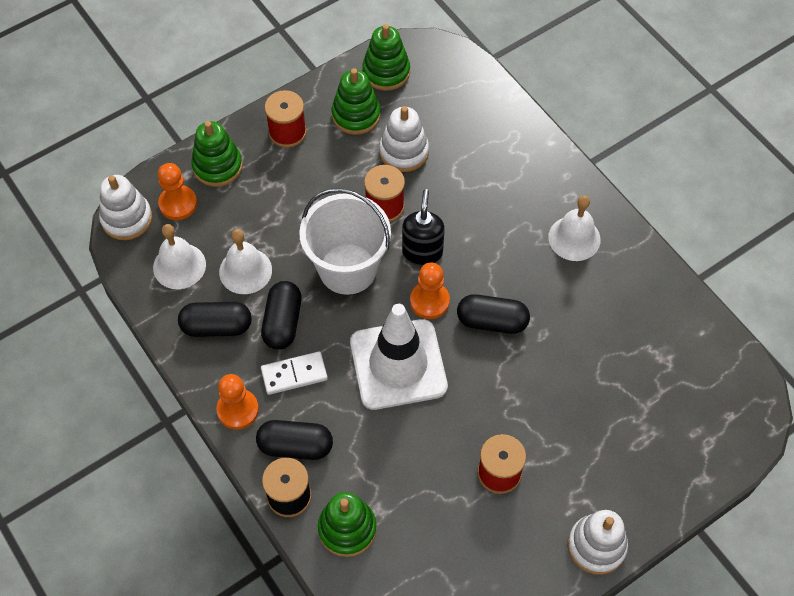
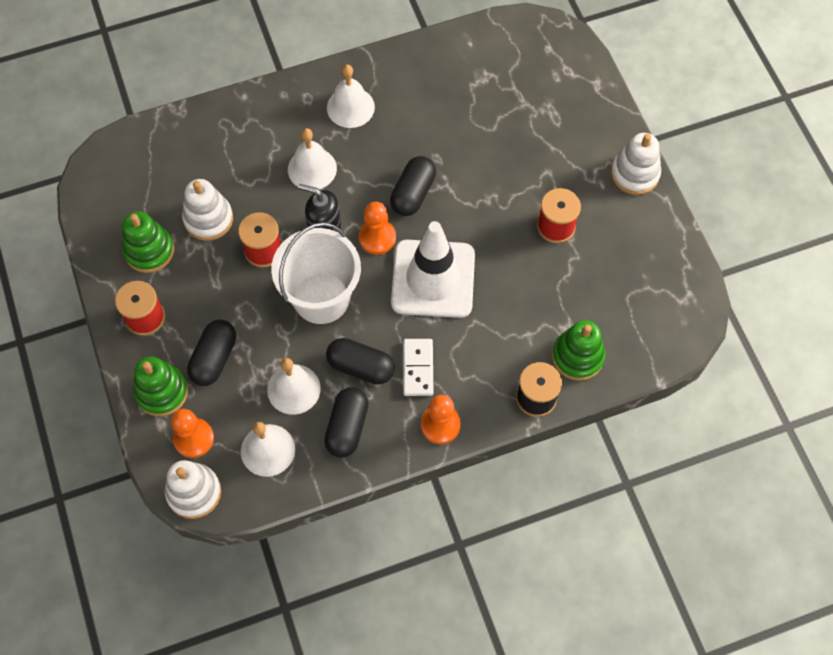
camera: 75 degrees left, 5 degrees up
(295, 446) = (489, 382): black capsule -> black capsule (214, 358)
(386, 72) = (108, 211): green stacking toy -> none
(489, 223) = (312, 168): none -> white bell

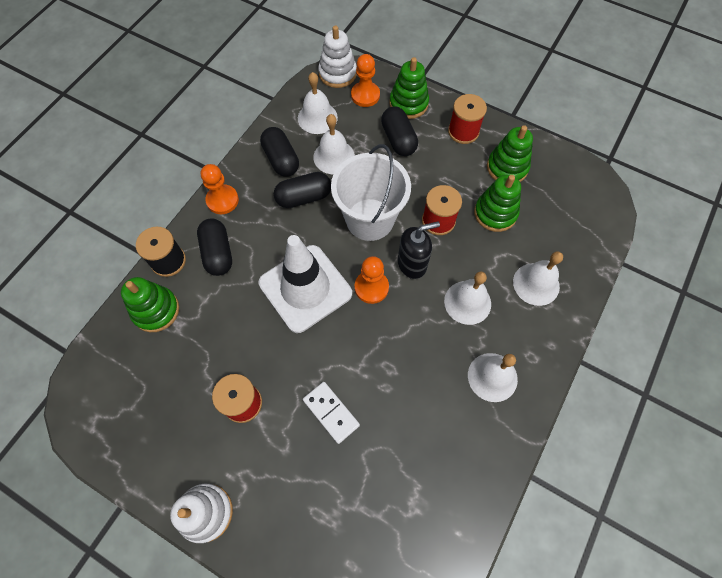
camera: 140 degrees right, 0 degrees up
(208, 219) = (495, 213): white stacking toy -> green stacking toy
(243, 141) = (536, 284): none -> white bell
(413, 193) = (376, 342): black capsule -> black capsule (218, 253)
(418, 368) = (265, 223): white domino -> white domino (331, 412)

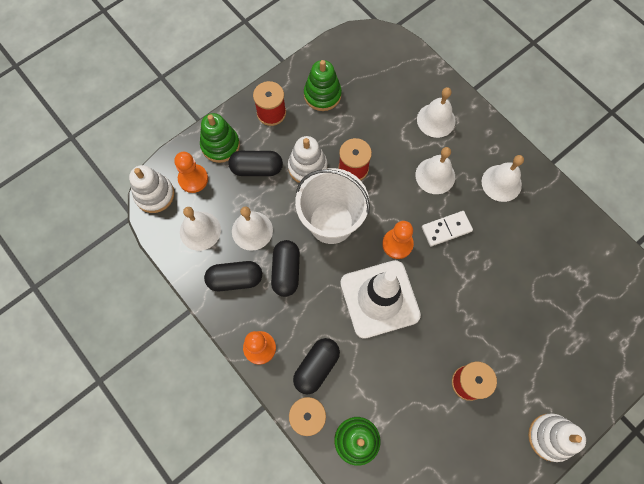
camera: 70 degrees left, 5 degrees up
(218, 253) = (316, 367): black capsule -> black capsule turned 60 degrees counterclockwise
(331, 412) = (496, 313): white domino -> white domino (446, 229)
(412, 264) = (387, 204): black soap dispenser -> none
(420, 180) = (307, 167): none -> white stacking toy
(495, 213) = (362, 122): green stacking toy -> none

